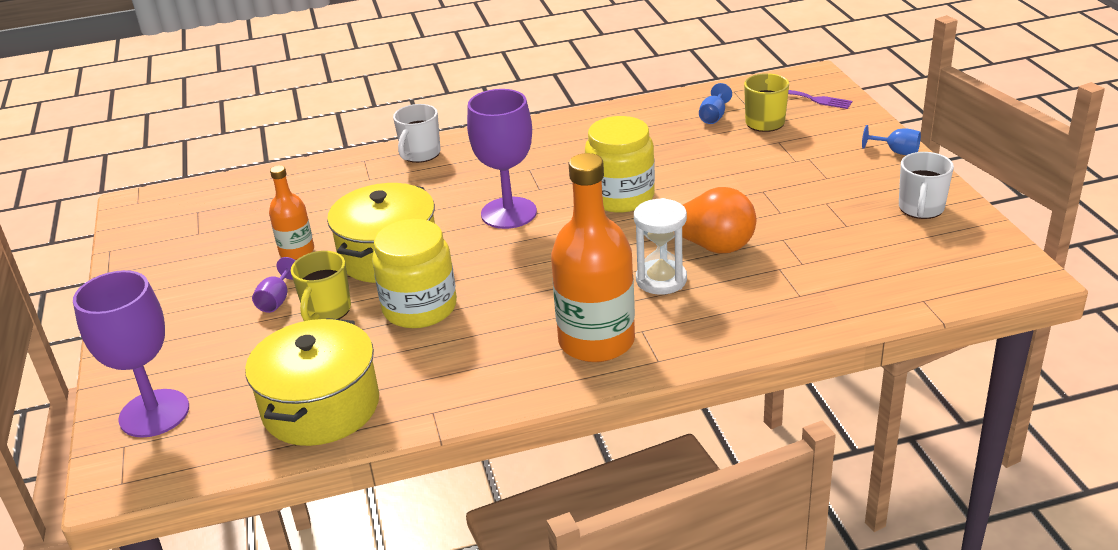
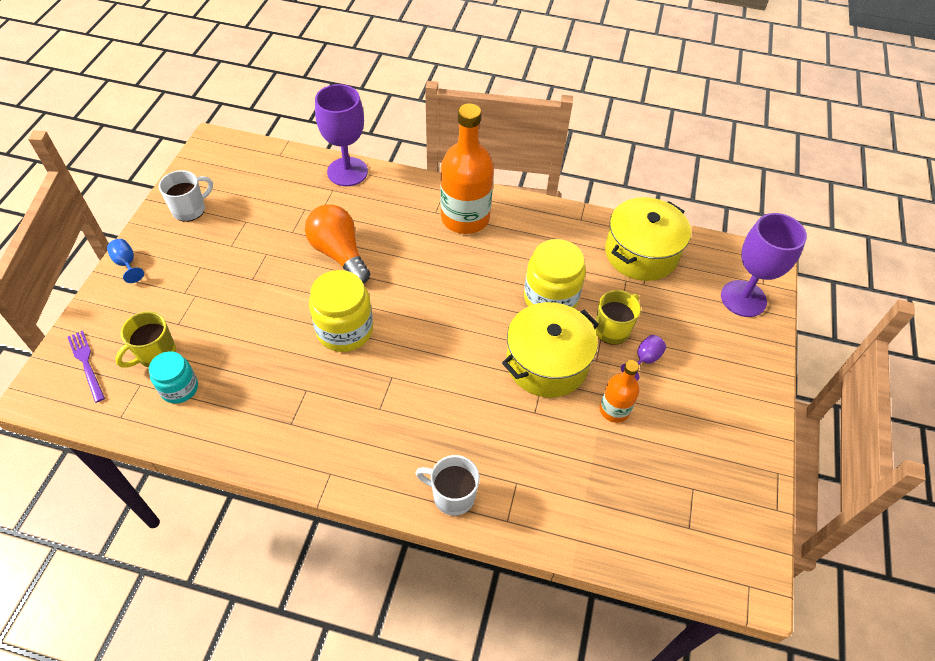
camera: 155 degrees left, 20 degrees up
(420, 154) = (452, 495): white mug -> white mug turned 120 degrees counterclockwise
(509, 213) = (434, 360): purple goblet -> purple goblet (347, 172)
(661, 280) = (392, 240): white hourglass -> none
(713, 116) = (179, 388): blue goblet -> turquoise jar

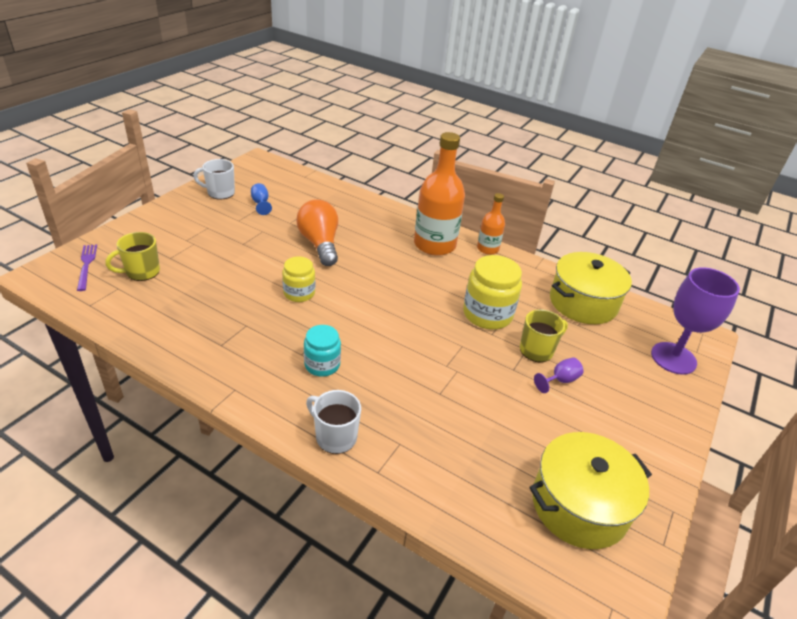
camera: 15 degrees right, 15 degrees down
(127, 263) = (154, 213): blue goblet -> blue goblet (261, 203)
(179, 388) = (146, 298): turquoise jar -> turquoise jar (322, 365)
(190, 209) = (220, 193): white mug -> white mug turned 150 degrees counterclockwise
(344, 330) = (299, 293): yellow jar -> yellow jar, size x0.62
(347, 172) = (352, 197): purple goblet -> none
(546, 363) = (465, 359): yellow pot -> yellow pot (579, 505)
(614, 410) = (517, 411): orange bottle -> orange bottle (487, 249)

